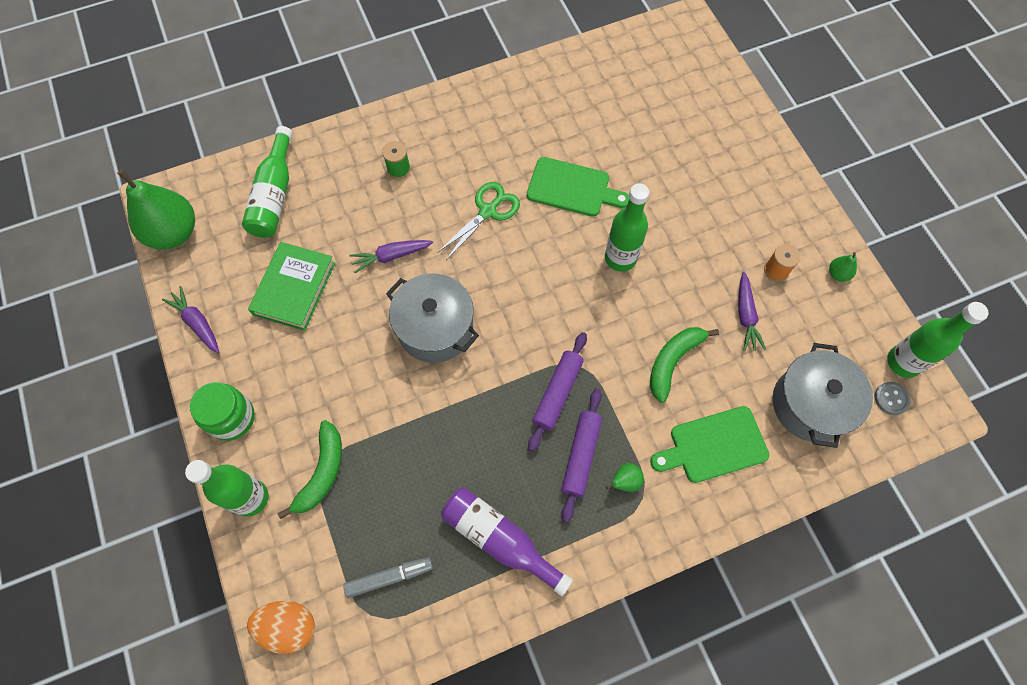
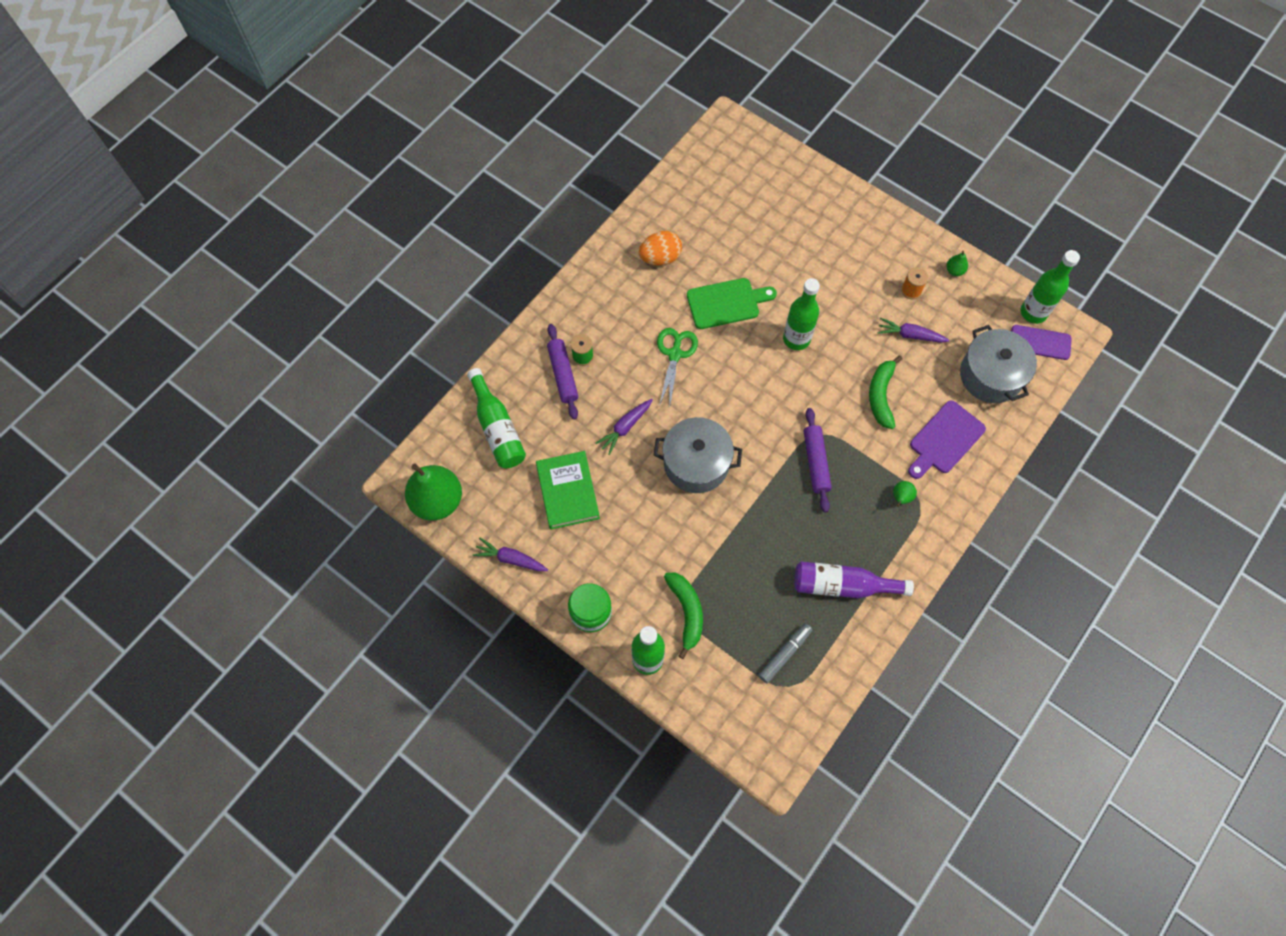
camera: 30 degrees left, 0 degrees up
(288, 626) = (738, 727): orange egg -> orange egg (660, 257)
(581, 456) = (860, 497): purple rolling pin -> purple rolling pin (563, 374)
(714, 446) = (945, 440): green cutting board -> purple cutting board
(745, 316) = (910, 335): purple carrot -> purple carrot turned 135 degrees clockwise
(891, 398) = (1040, 342): grey button -> purple phone

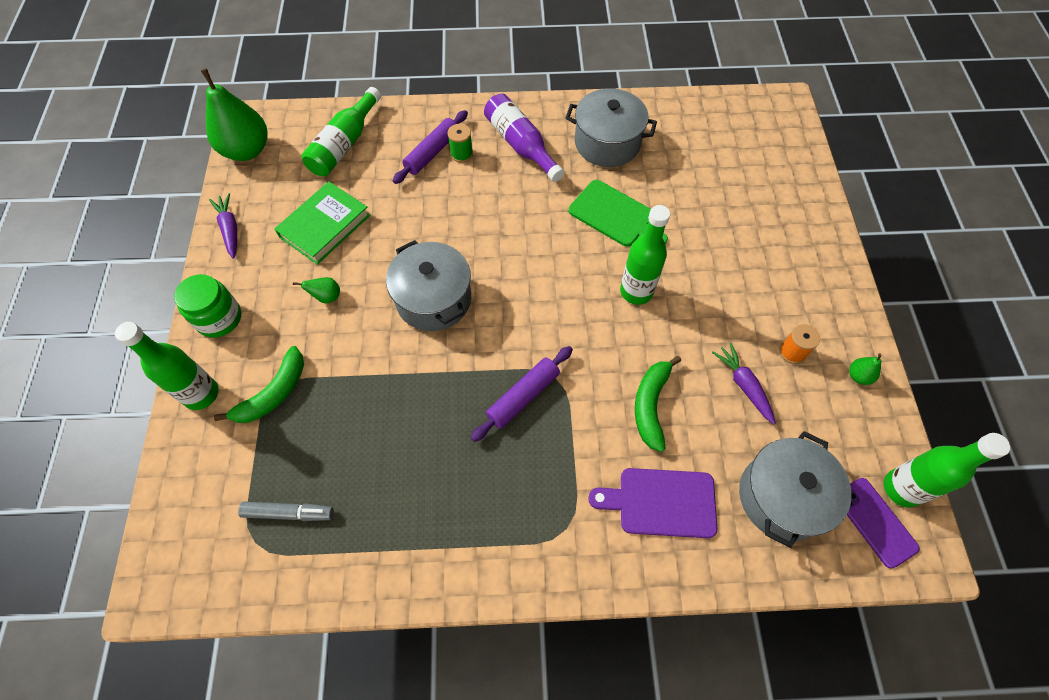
camera: 50 degrees right, 5 degrees down
(625, 427) = (422, 225): purple carrot -> none
(660, 257) = (607, 143): orange egg -> grey pot
(675, 354) = (526, 212): green scissors -> none
(843, 585) = (408, 516): purple bottle -> purple bottle (521, 145)
(881, 395) = (651, 405): green banana -> green banana turned 45 degrees counterclockwise
(901, 498) = (555, 505): green pear -> green pear (327, 297)

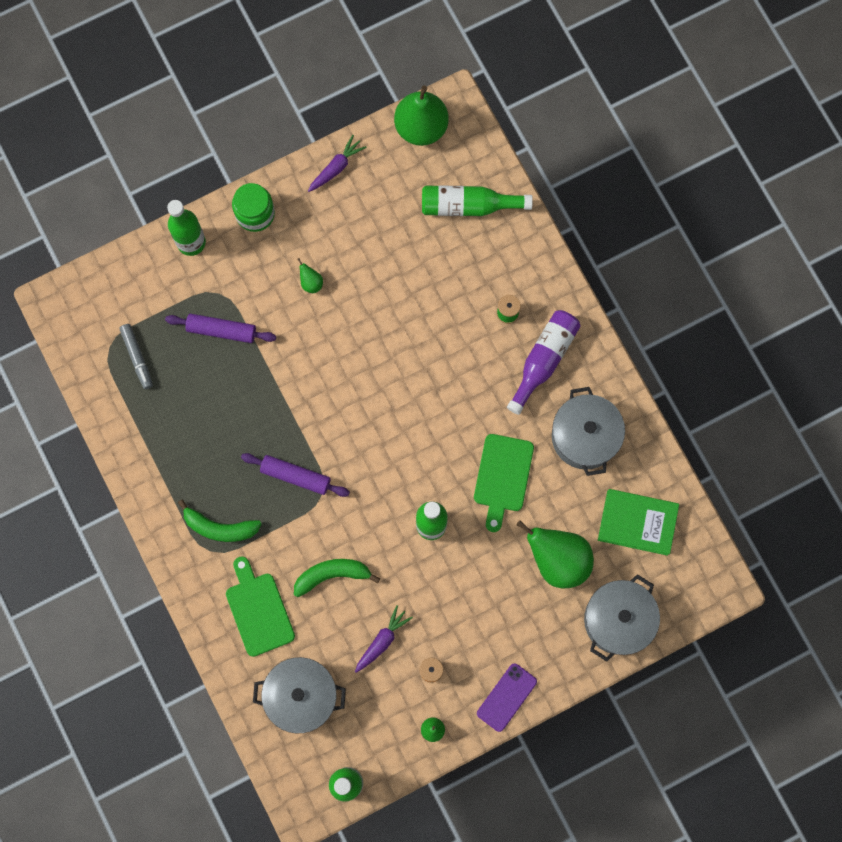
camera: 65 degrees right, 15 degrees up
(273, 393) = (215, 293): green banana -> green banana (219, 527)
(325, 226) = (375, 241): green book -> green book (637, 523)
(432, 152) = (496, 286): purple rolling pin -> purple rolling pin (221, 330)
(433, 299) = (348, 366): grey pot -> grey pot (618, 620)
(661, 502) = (258, 610): purple cutting board -> green cutting board
(715, 204) = (558, 560): none -> green pear
(875, 522) = (312, 768): purple phone -> purple phone (506, 697)

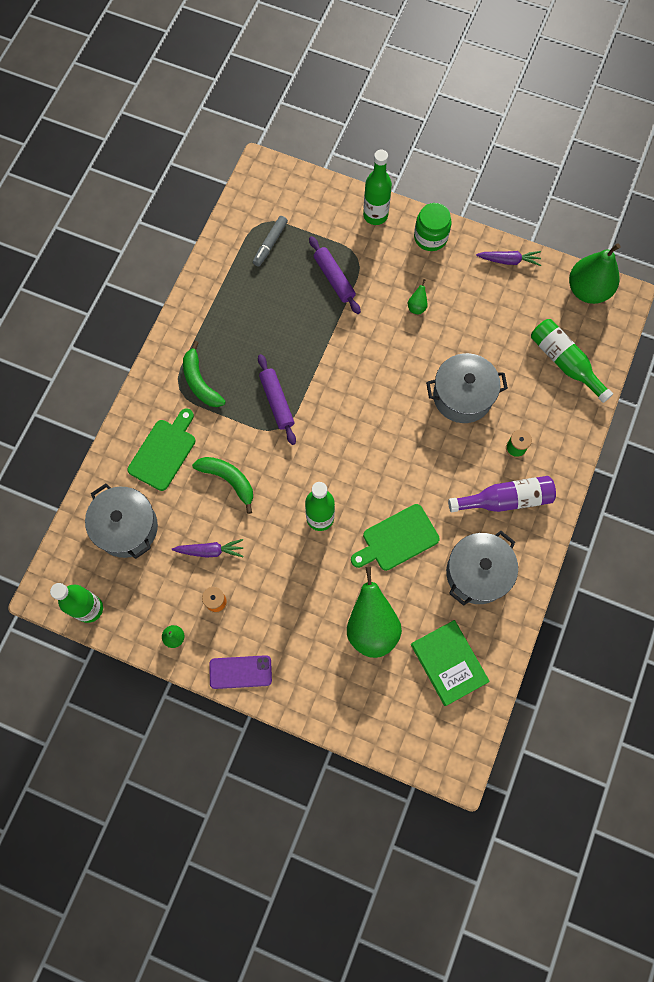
camera: 50 degrees right, 5 degrees down
(618, 620) = (365, 708): grey pot -> grey pot (462, 396)

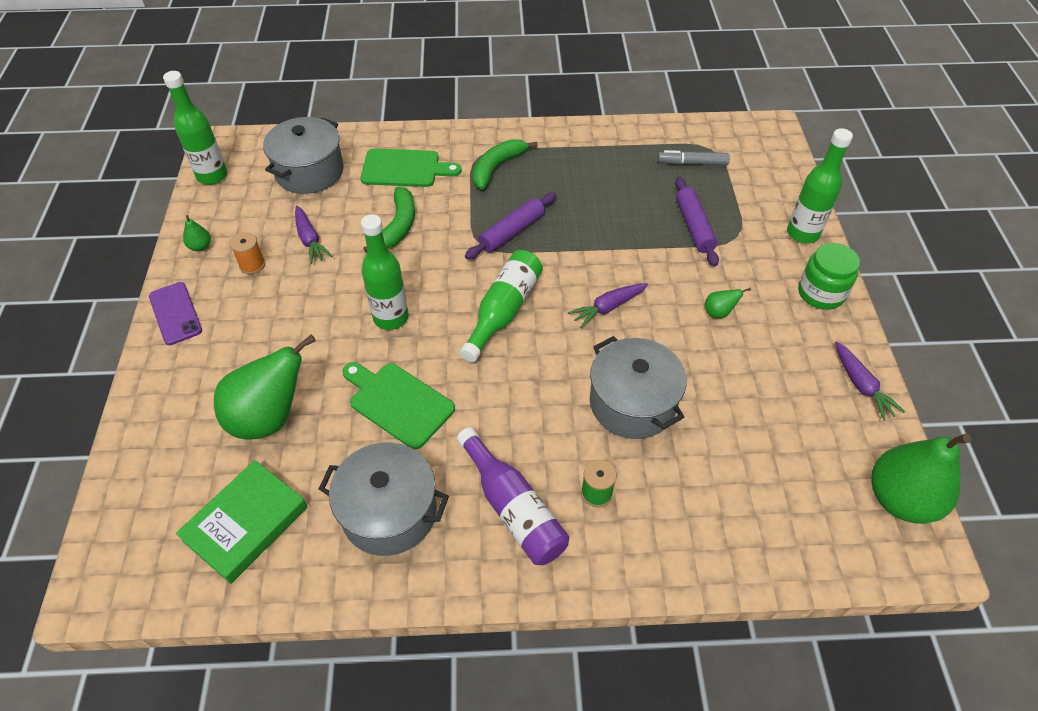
camera: 65 degrees right, 20 degrees down
(334, 278) = (694, 226): purple rolling pin -> purple rolling pin turned 45 degrees counterclockwise
(380, 372) = (608, 308): none -> purple carrot
(565, 362) = (766, 510): green bottle -> green bottle (503, 311)

